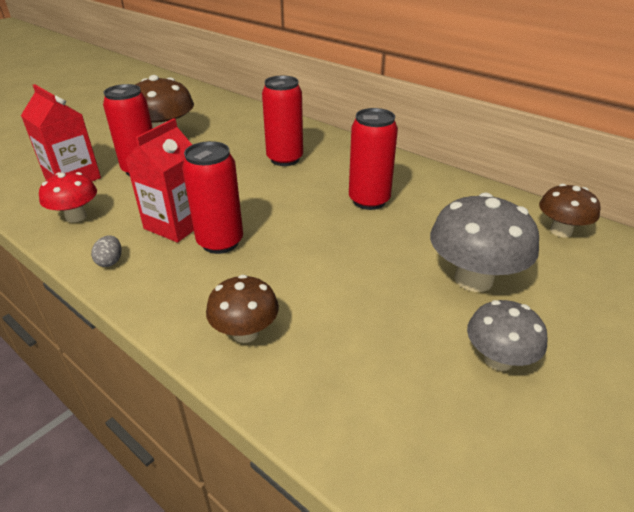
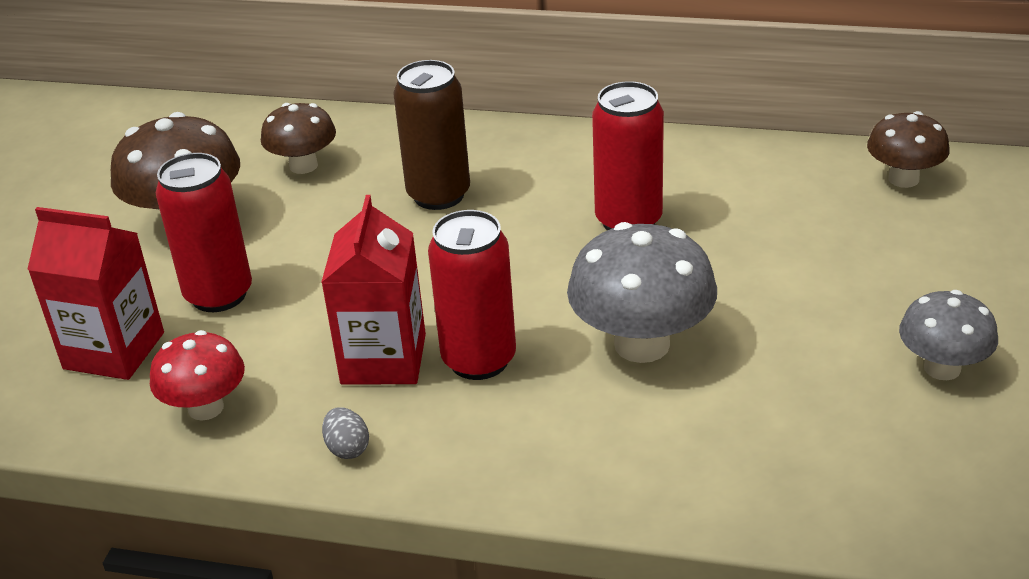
camera: 25 degrees left, 0 degrees up
(245, 332) = (636, 459): brown mushroom -> brown mushroom (303, 166)
(285, 159) = (438, 195): red can -> brown can
(473, 279) = (848, 283): grey mushroom -> grey mushroom (642, 344)

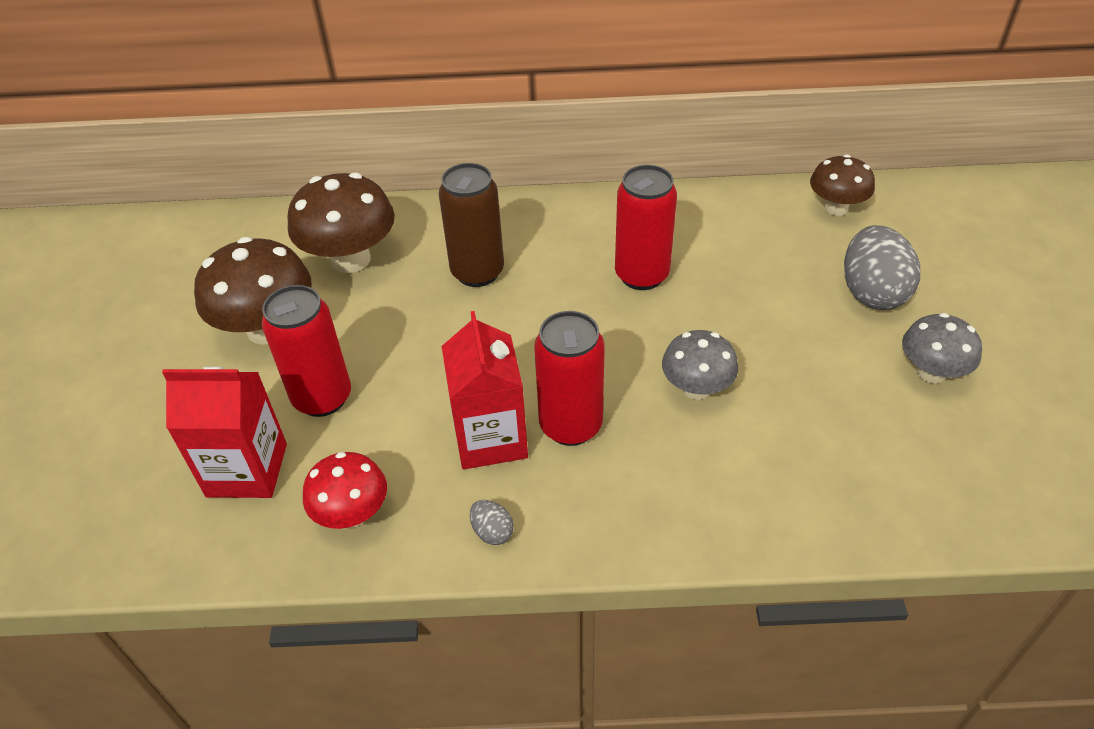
camera: 15 degrees left, 10 degrees up
(303, 166) = (351, 259): brown mushroom -> brown mushroom, size x1.61
(642, 344) = (696, 388): grey mushroom -> grey mushroom, size x0.62
(907, 274) = (872, 293): none -> grey egg

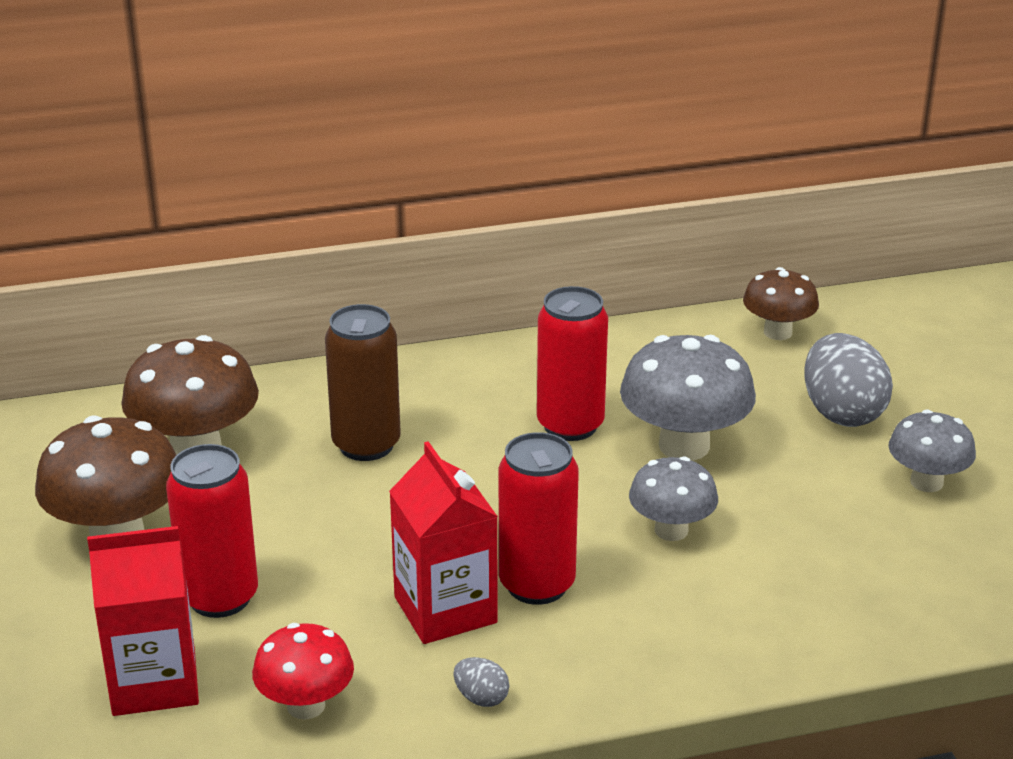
camera: 15 degrees left, 15 degrees down
(729, 307) = (684, 446): none -> grey mushroom

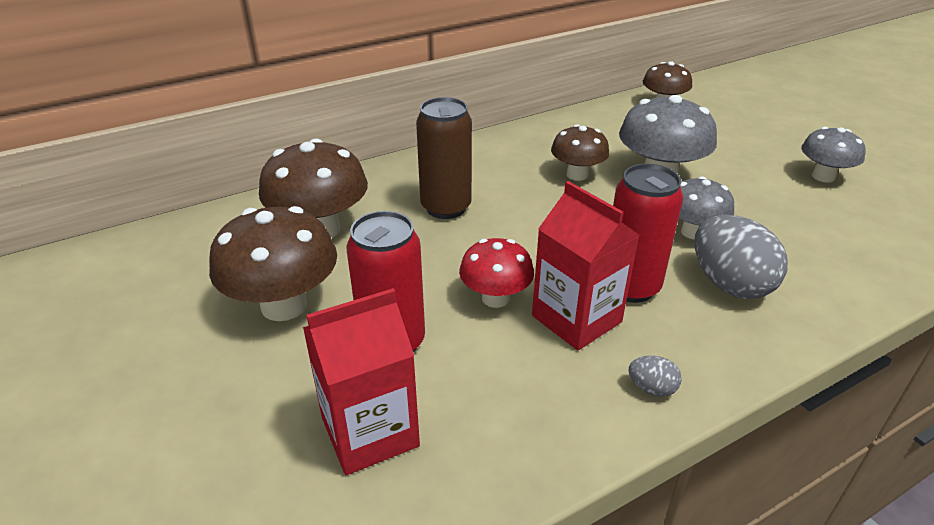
camera: 15 degrees left, 5 degrees up
(306, 706) = (514, 426): red mushroom -> red mushroom (495, 298)
(570, 425) = (577, 175): red can -> brown mushroom
(842, 413) = (738, 144): grey egg -> grey egg (729, 284)

